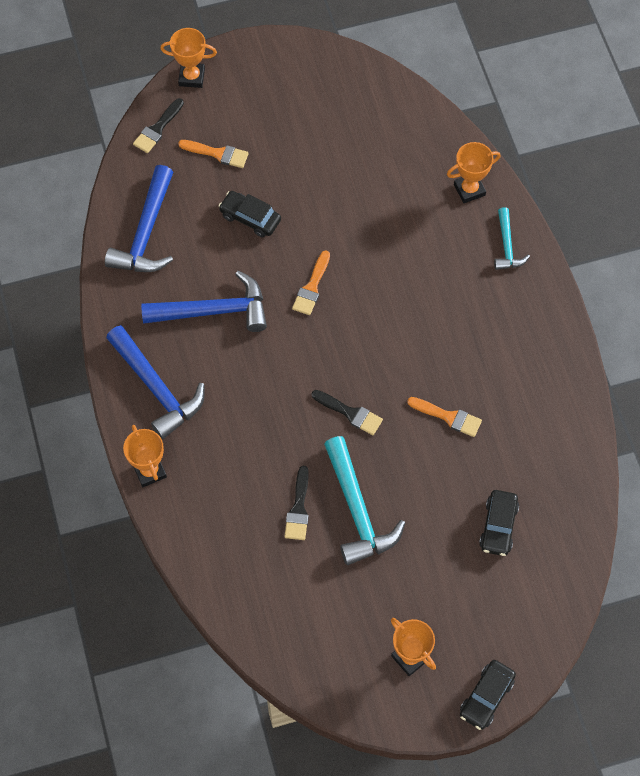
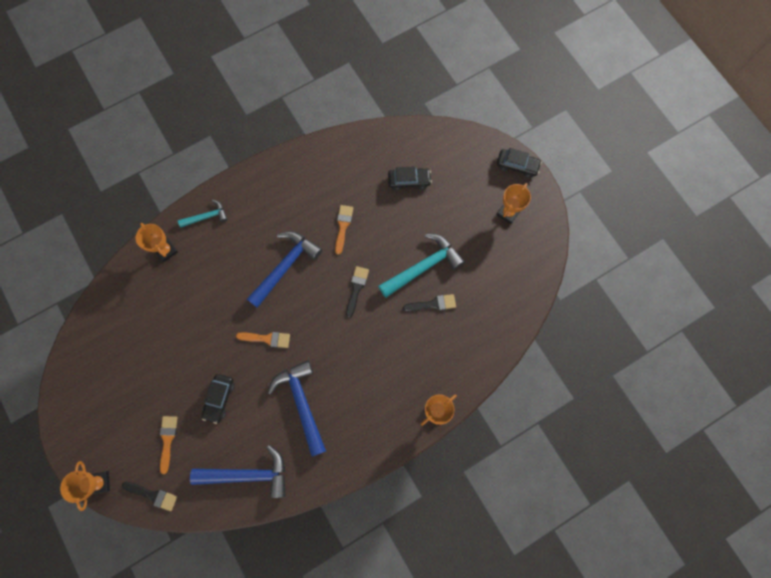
camera: 105 degrees left, 10 degrees up
(157, 388) = (372, 425): blue hammer -> blue hammer (285, 266)

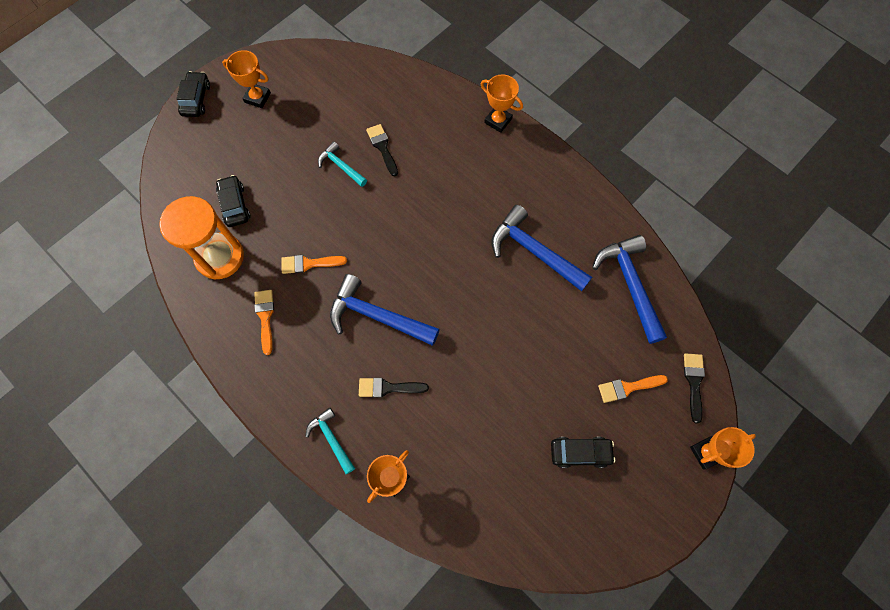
camera: 105 degrees left, 5 degrees down
(219, 399) = (560, 343): black car -> black car (580, 453)
(267, 339) = (473, 310): orange brush -> orange brush (265, 317)
(302, 403) = (533, 251): blue hammer -> blue hammer turned 75 degrees clockwise
(356, 288) = (384, 229): black brush -> black brush (388, 388)
(367, 164) = (220, 257): none -> orange hourglass
(423, 266) = (341, 166): turquoise hammer -> turquoise hammer, size x0.56

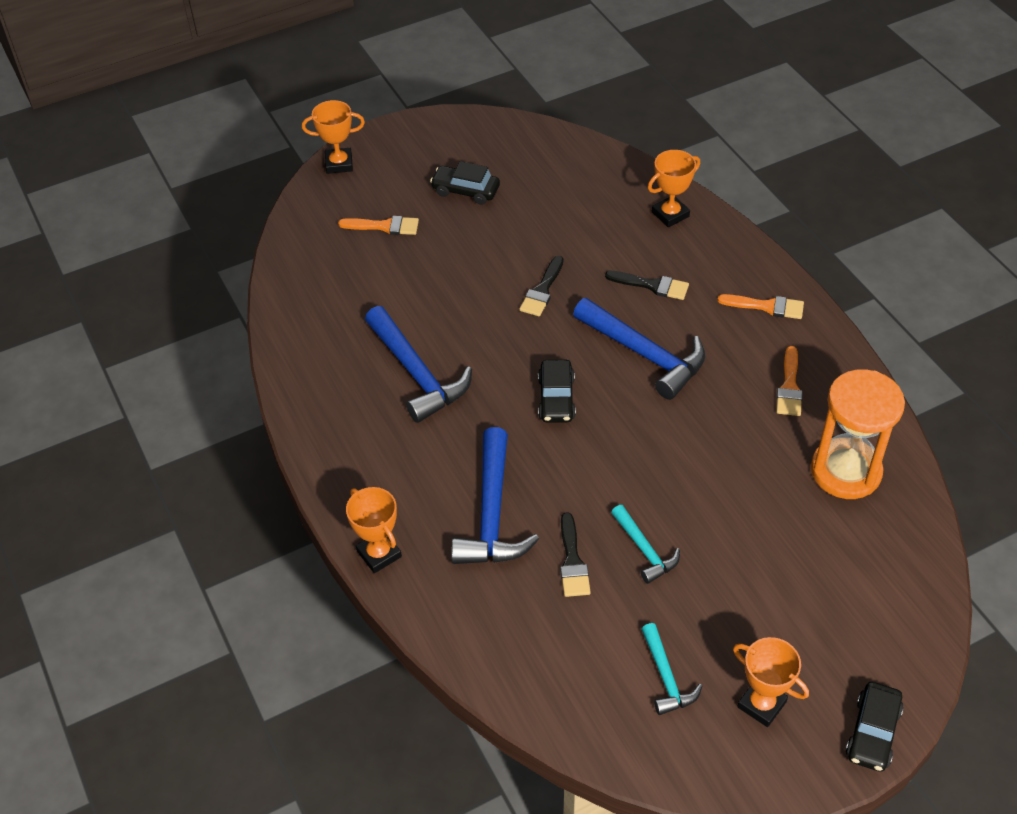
camera: 160 degrees left, 20 degrees down
(235, 205) = (818, 535): black car -> black car (556, 398)
(309, 264) = (720, 432): orange brush -> orange brush (767, 306)
(331, 439) = (729, 258): turquoise hammer -> turquoise hammer (666, 677)
(630, 284) = (320, 312): blue hammer -> blue hammer (492, 514)
(693, 382) = (311, 215): black brush -> black brush (542, 290)

